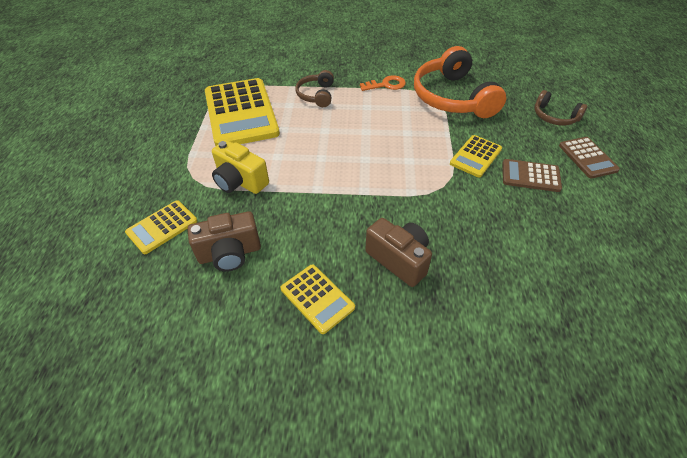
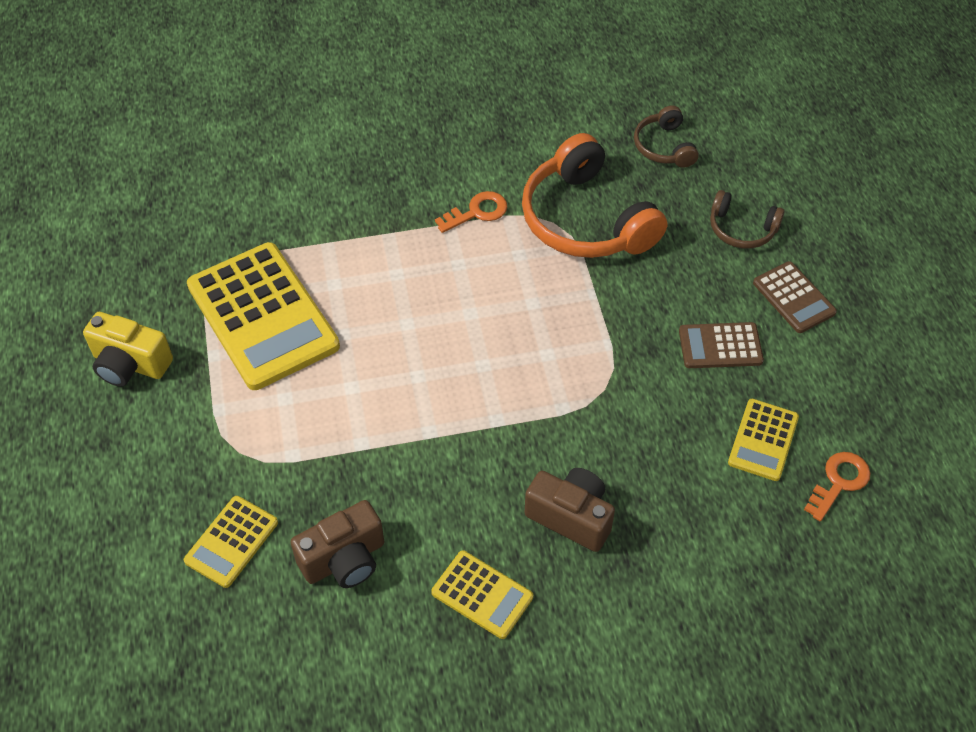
camera: 15 degrees left, 5 degrees up
(240, 181) = (312, 443): yellow camera -> yellow camera (130, 364)
(316, 95) = (371, 255): brown headphones -> brown headphones (664, 147)
(475, 156) = (640, 327): yellow calculator -> yellow calculator (763, 440)
(615, 278) = (839, 482): none -> orange key

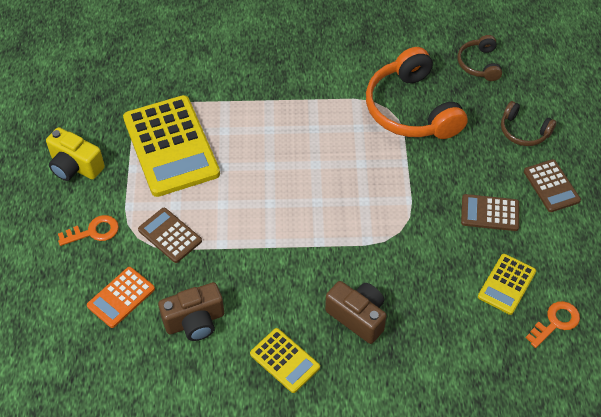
camera: 10 degrees right, 0 degrees up
(231, 542) = (121, 297): yellow calculator -> orange calculator
(285, 442) = (170, 235): none -> brown calculator
(477, 212) = (334, 93): orange key -> orange key (93, 231)

